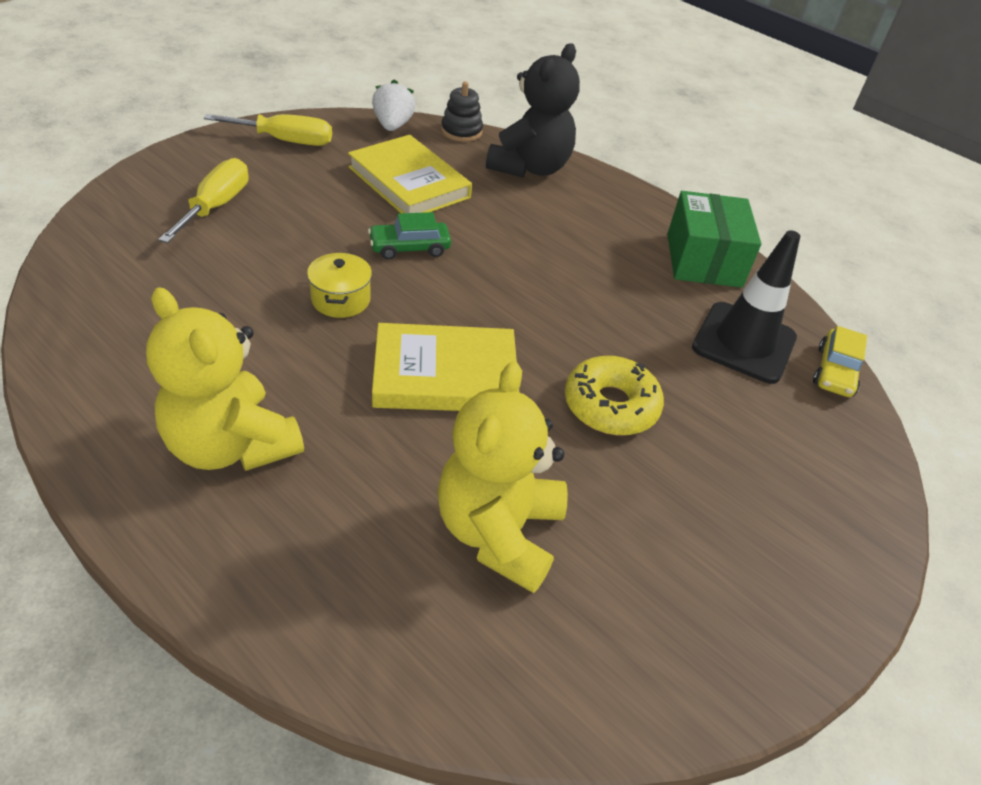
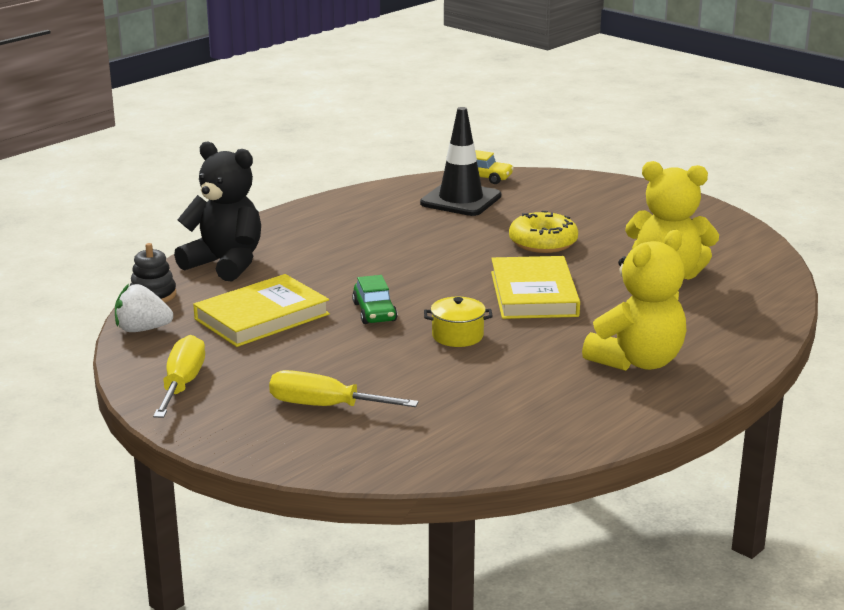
camera: 85 degrees left, 20 degrees down
(703, 260) = (362, 205): green box -> none

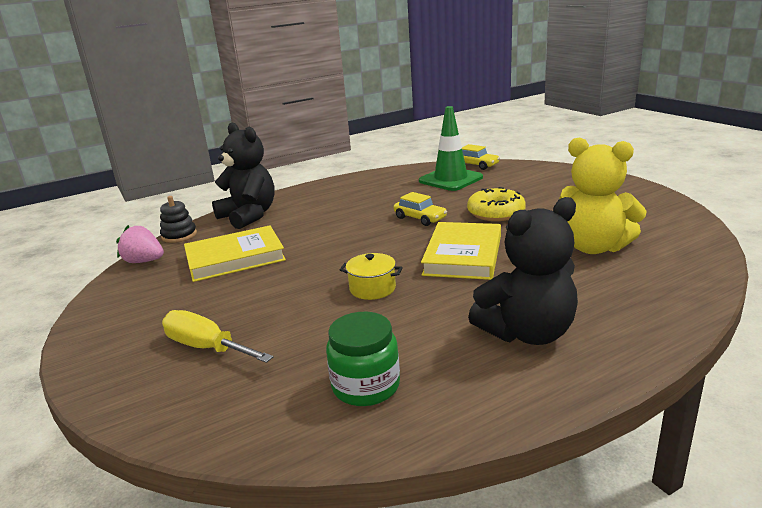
camera: 20 degrees right, 0 degrees up
(142, 329) = (144, 261): white strawberry -> pink strawberry
(182, 384) = (121, 311): yellow screwdriver -> none
(374, 312) = (321, 261): green car -> none
(456, 254) = (420, 218): none -> yellow car
(460, 200) = (450, 179): black traffic cone -> green traffic cone
(515, 418) = (366, 386): none -> green jar
(637, 361) = (527, 333): yellow teddy bear -> black teddy bear

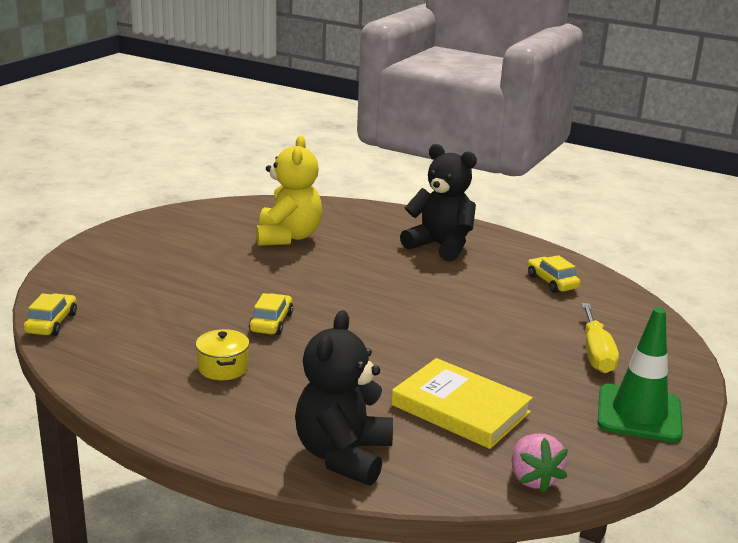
camera: 125 degrees left, 0 degrees up
(179, 235) = (448, 491): black stacking toy -> none
(366, 386) = (552, 282): green jar -> yellow car
(372, 288) = (441, 310): yellow pot -> yellow pot (223, 368)
(450, 179) = (123, 330): green traffic cone -> green traffic cone (639, 414)
(463, 255) = (345, 284): yellow book -> none
(496, 213) = (232, 285): yellow donut -> none

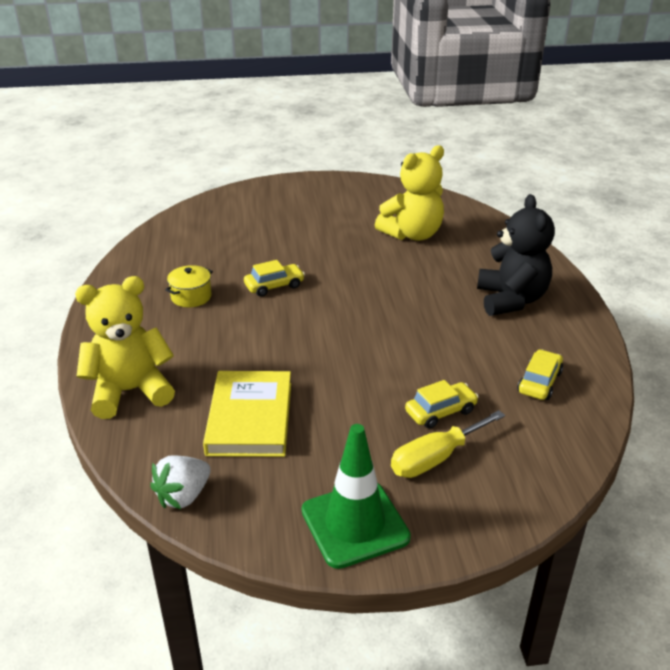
camera: 55 degrees right, 10 degrees up
(51, 323) = (175, 220): yellow car -> yellow car (440, 411)
(343, 455) = (130, 391): black teddy bear -> yellow teddy bear
(533, 478) = (183, 496): pink strawberry -> white strawberry

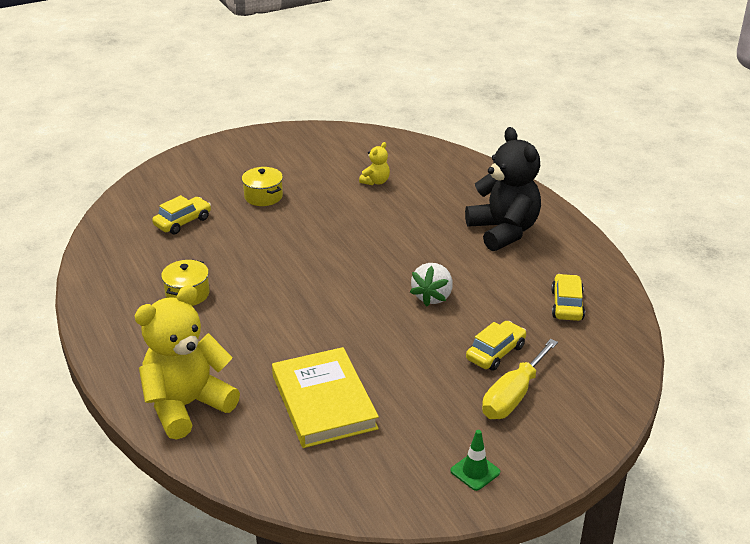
camera: 20 degrees left, 0 degrees up
(183, 496) = (305, 490): white strawberry -> white strawberry (432, 297)
(274, 286) = (267, 264): yellow car -> yellow car (182, 222)
(305, 229) = (263, 196): none -> yellow pot
(355, 524) = (475, 471): green traffic cone -> green traffic cone, size x0.46
(412, 234) = (375, 182): yellow teddy bear -> yellow teddy bear, size x0.44

